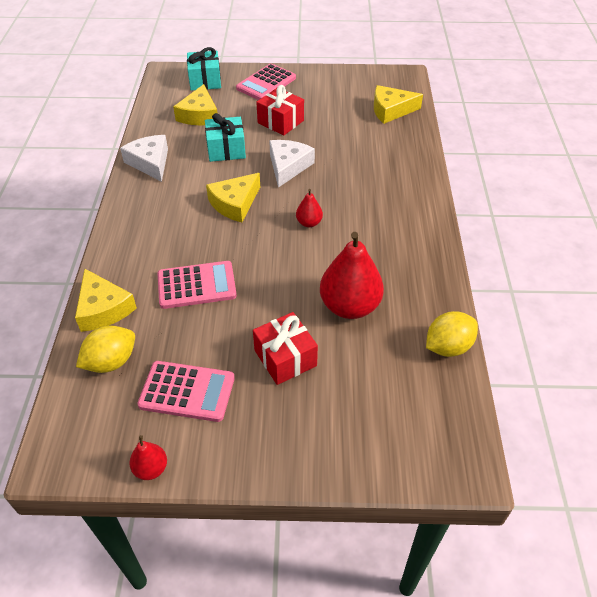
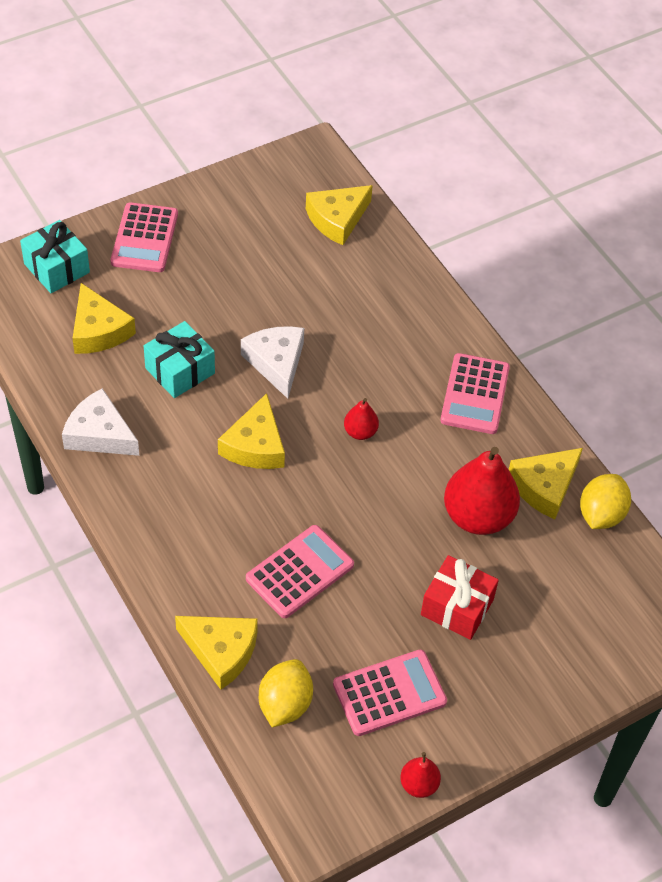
camera: 35 degrees left, 5 degrees up
(280, 122) = (214, 296): red gift -> none
(407, 232) = (474, 394): none -> pink calculator
(416, 309) = (544, 486): none -> yellow cheese

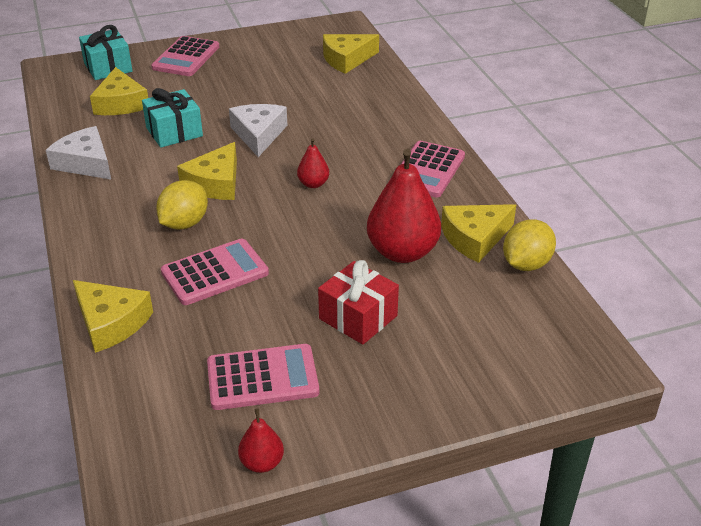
camera: 15 degrees right, 15 degrees down
(285, 704) = (152, 373): yellow lemon -> yellow lemon (184, 223)

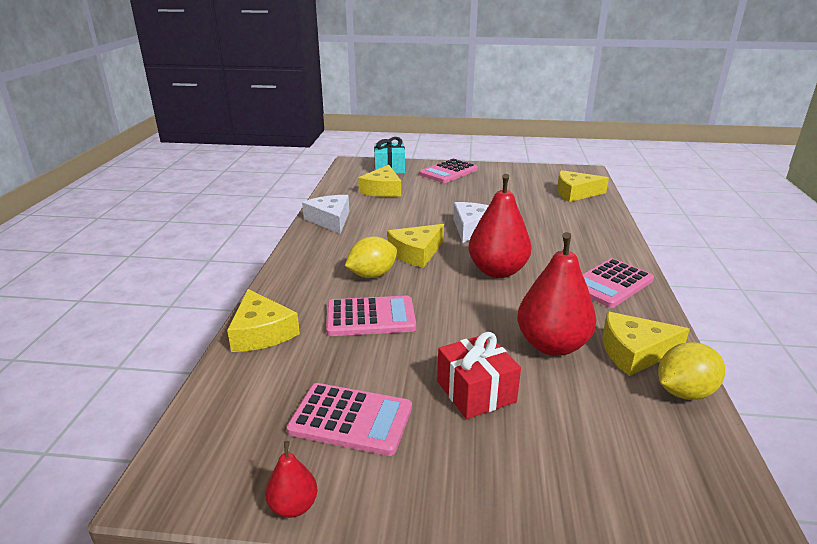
camera: 25 degrees right, 10 degrees down
(174, 132) = (408, 214): turquoise gift -> none
(313, 184) = (497, 271): red pear -> red pear, size x2.07

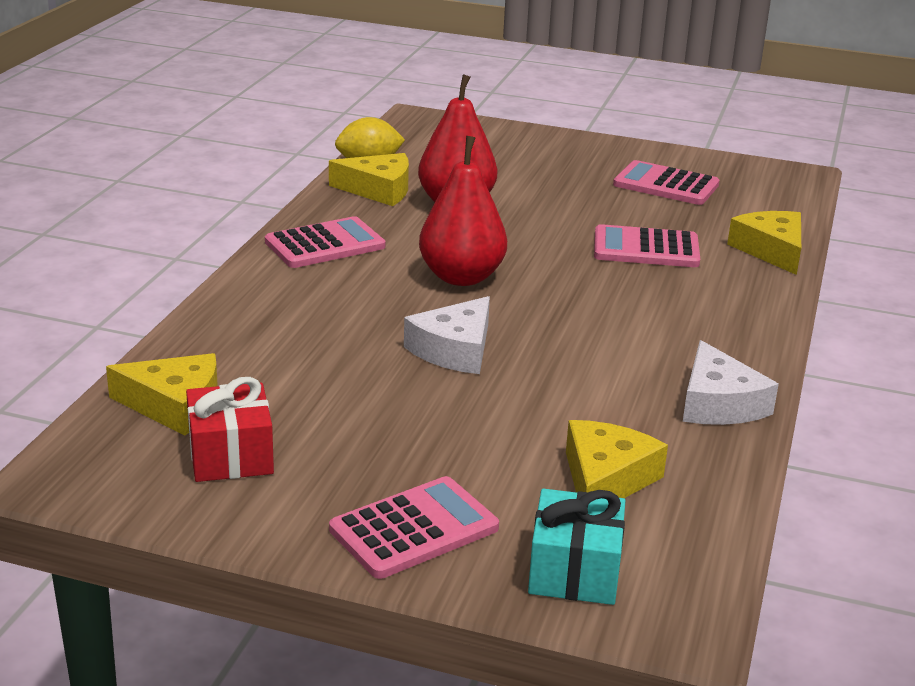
camera: 170 degrees left, 0 degrees up
(293, 506) = (703, 157): red pear -> none
(372, 275) = (641, 294): yellow lemon -> none
(416, 253) = (569, 318): yellow cheese -> none
(476, 392) = (552, 186): red gift -> red gift (231, 455)

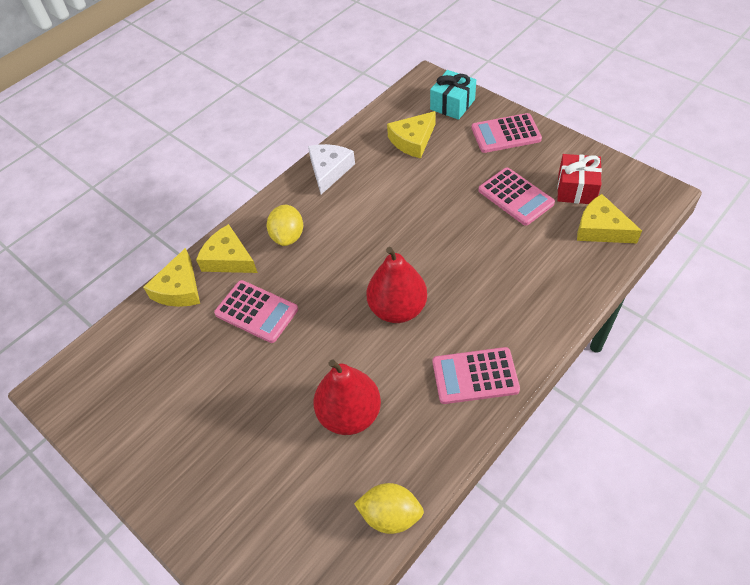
camera: 150 degrees left, 25 degrees up
(378, 190) = (401, 458): yellow cheese -> yellow cheese (228, 259)
(454, 350) = (436, 238): white cheese -> none
(666, 185) = (167, 400): pink calculator -> pink calculator (515, 197)
(689, 316) = (288, 236): none -> yellow lemon

